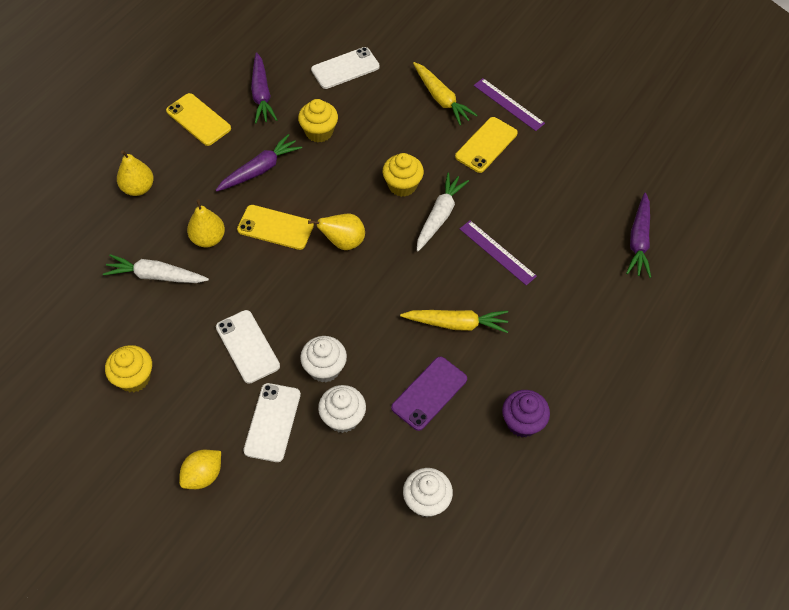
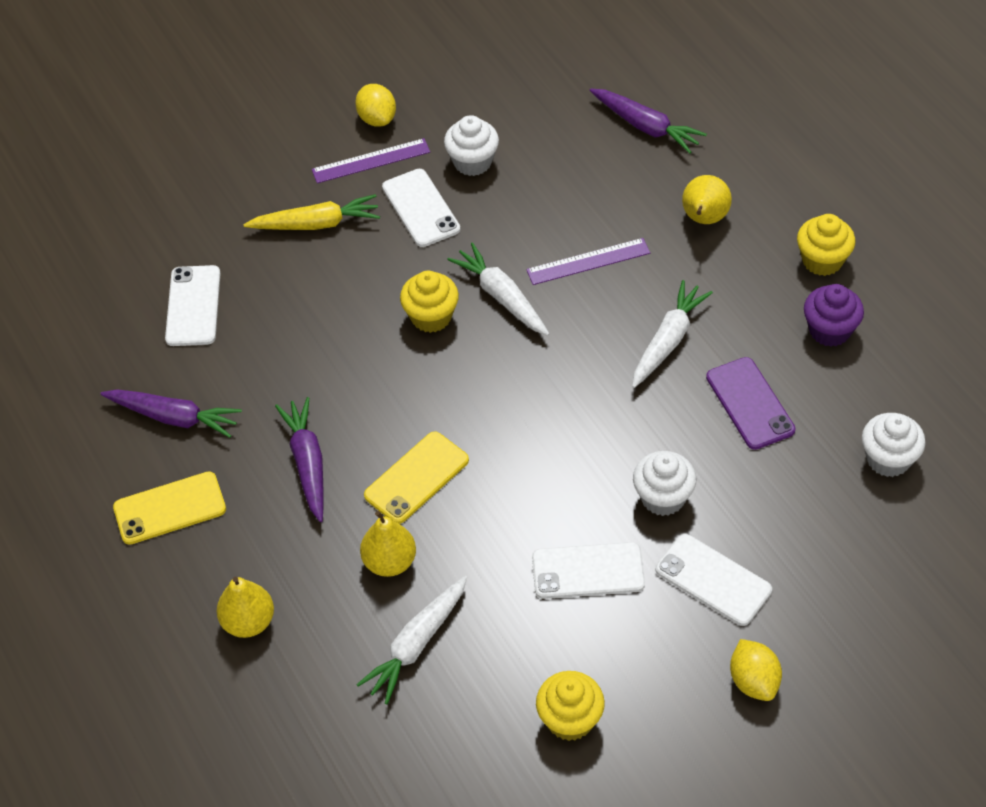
camera: 60 degrees left, 5 degrees down
(319, 132) = (285, 374): yellow cupcake -> yellow cupcake (822, 260)
(343, 242) = (483, 411): yellow pear -> yellow pear (704, 219)
(343, 418) = (742, 503): white cupcake -> white cupcake (472, 162)
(456, 324) = (668, 340): yellow carrot -> white carrot
(486, 145) = (420, 208): yellow phone -> white phone
(545, 93) = (377, 119): none -> yellow lemon

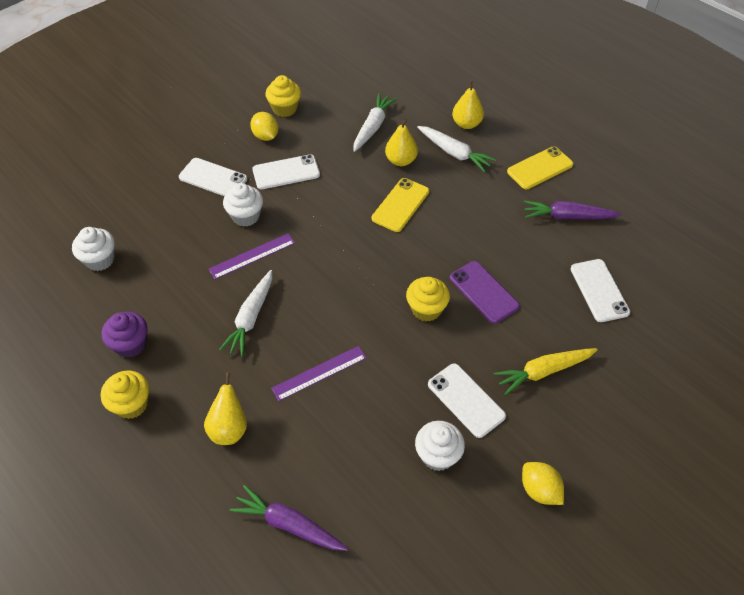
camera: 165 degrees right, 0 degrees up
(307, 463) = (470, 203): purple carrot -> none
(371, 161) = (525, 441): purple ruler -> purple ruler (252, 256)
(501, 297) = (379, 333): white carrot -> white carrot (454, 153)
(750, 403) = (191, 282): purple phone -> purple phone (484, 292)
(753, 681) = (189, 136): yellow lemon -> yellow lemon (266, 136)

